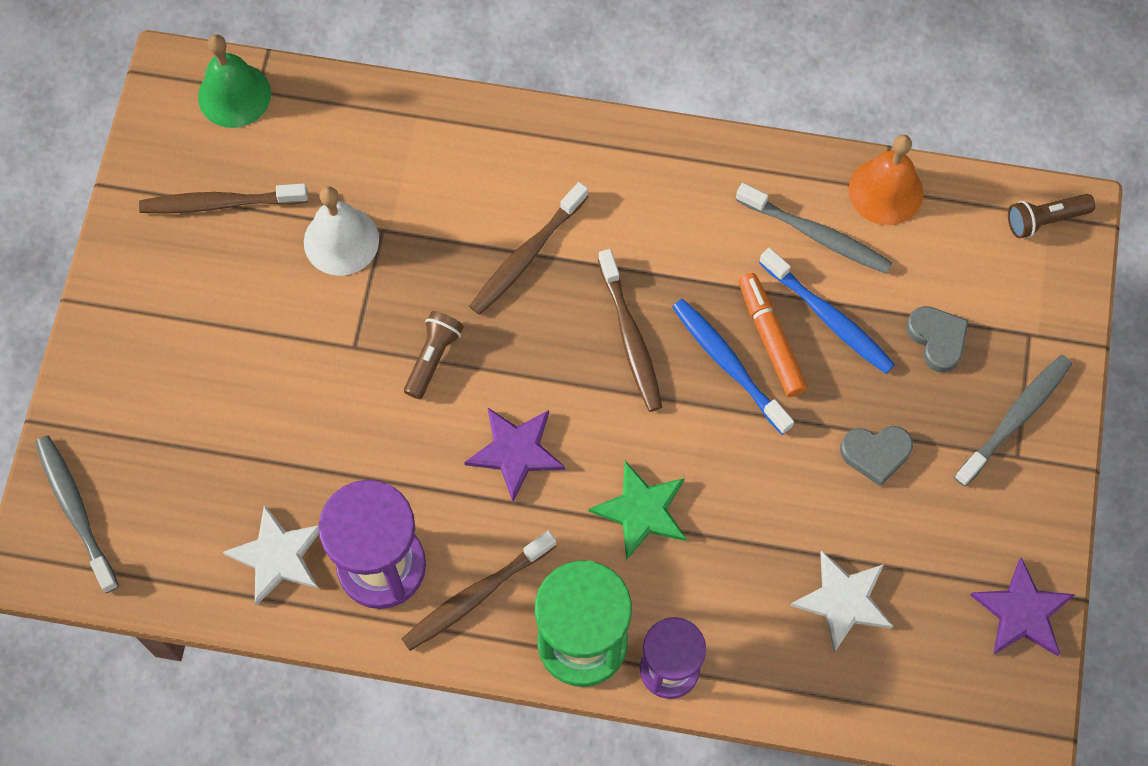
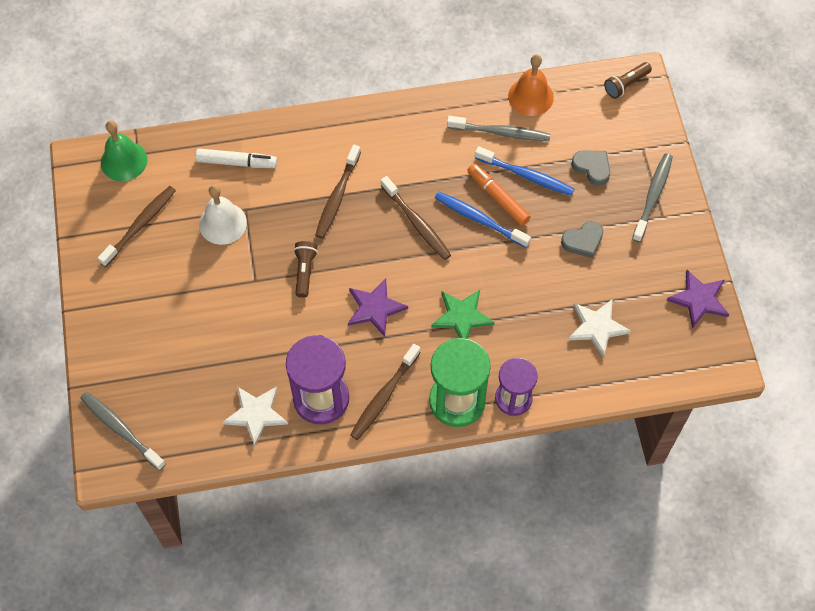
camera: 20 degrees left, 5 degrees down
(220, 203) = (140, 225): brown toothbrush -> brown toothbrush turned 150 degrees clockwise
(398, 152) = (237, 162): none -> white marker

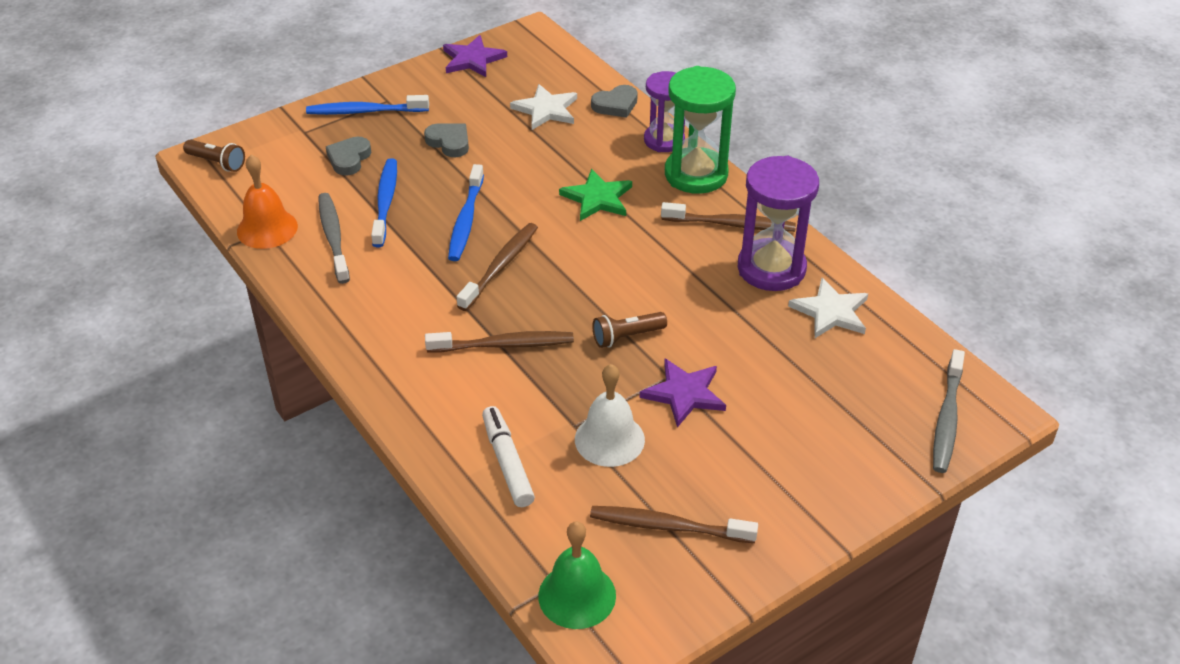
camera: 115 degrees left, 20 degrees down
(375, 308) = (633, 264): purple star -> purple star (684, 394)
(498, 198) = (428, 215): orange marker -> none
(580, 384) = (615, 105): none -> grey heart
(652, 196) = (365, 111): grey toothbrush -> blue toothbrush

